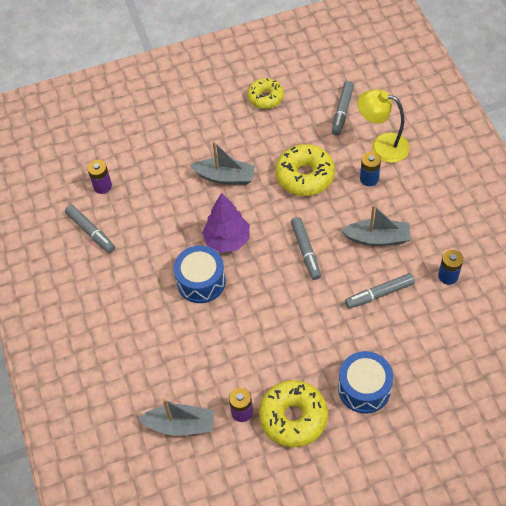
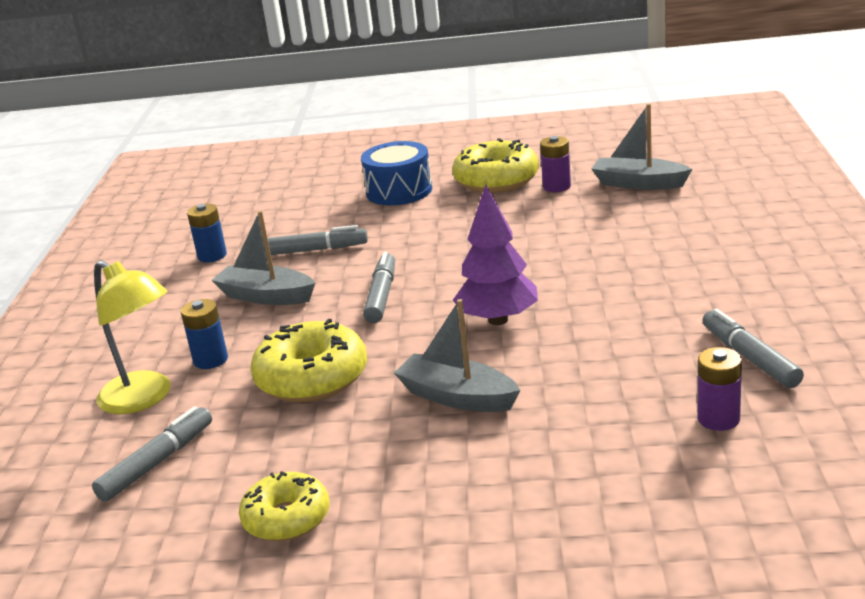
camera: 160 degrees left, 30 degrees down
(201, 281) = (563, 283): blue drum -> none

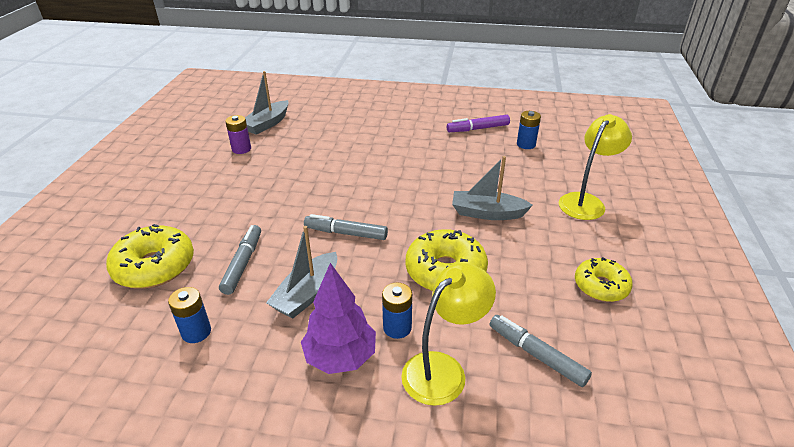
camera: 85 degrees left, 10 degrees up
(399, 191) = (173, 213): blue drum -> none
(457, 397) = (487, 213): grey boat -> grey boat turned 60 degrees clockwise
(496, 180) = (204, 169): yellow donut -> yellow donut (154, 266)
(498, 320) = (406, 190): purple tree -> purple tree (340, 357)
(526, 502) = (586, 201): none -> yellow lamp
(718, 419) = (526, 144): purple battery -> blue battery
(750, 358) = (478, 129): grey marker -> purple marker

